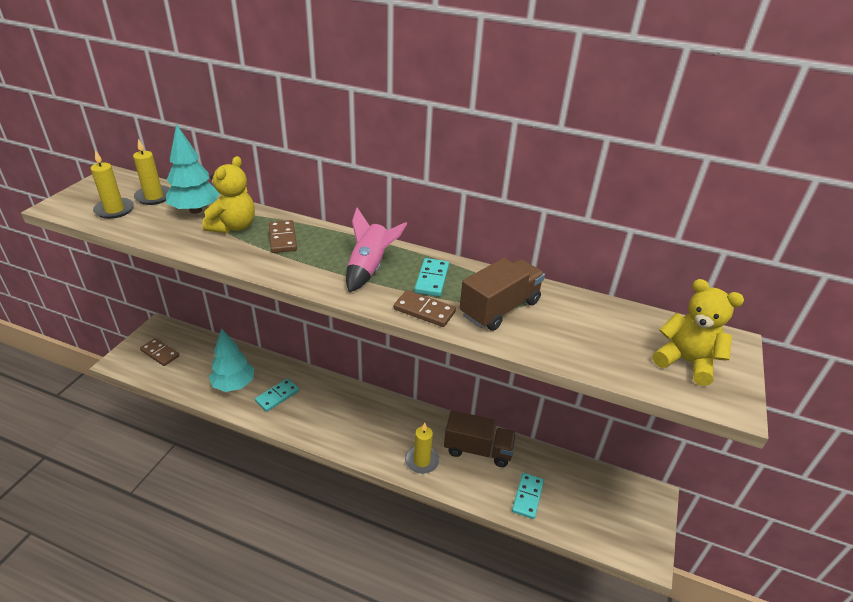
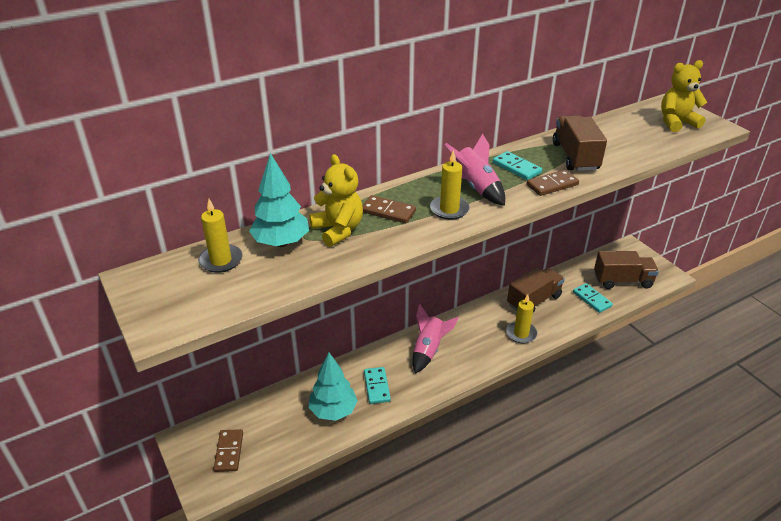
camera: 50 degrees left, 0 degrees up
(114, 210) = (217, 292): yellow candle -> yellow candle (449, 209)
(160, 353) = (229, 452): brown domino -> brown domino turned 75 degrees counterclockwise
(345, 407) = (429, 350): none -> pink rocket
(586, 512) = (622, 281): none -> brown truck

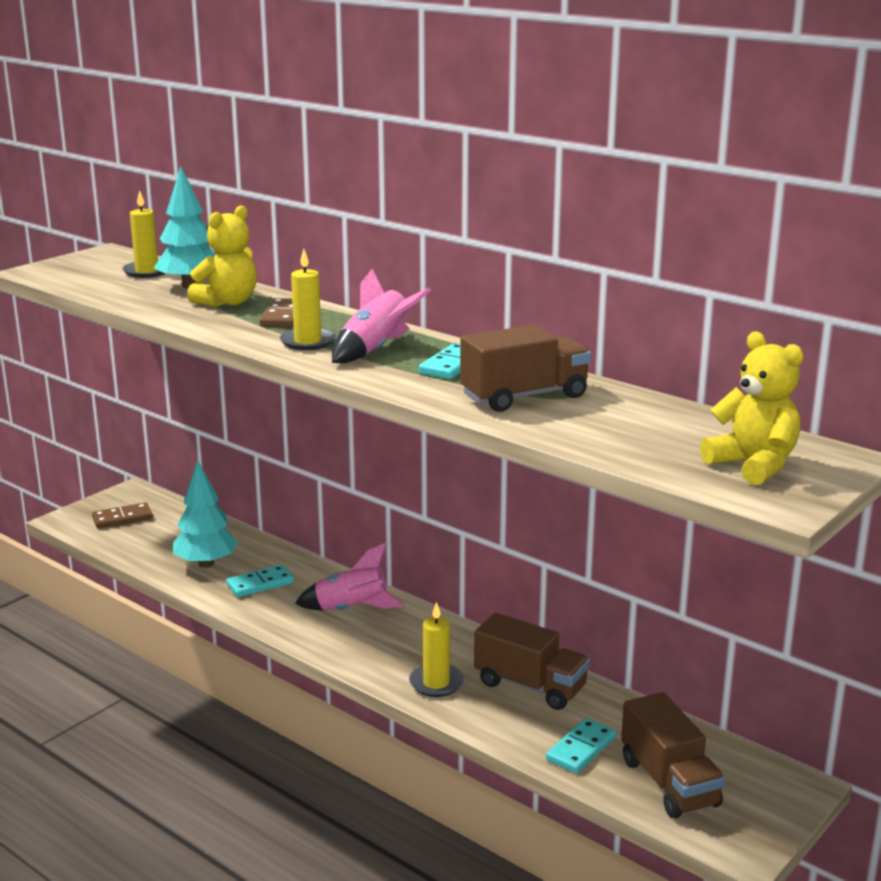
camera: 70 degrees right, 15 degrees down
(552, 185) = (419, 388): brown domino -> none

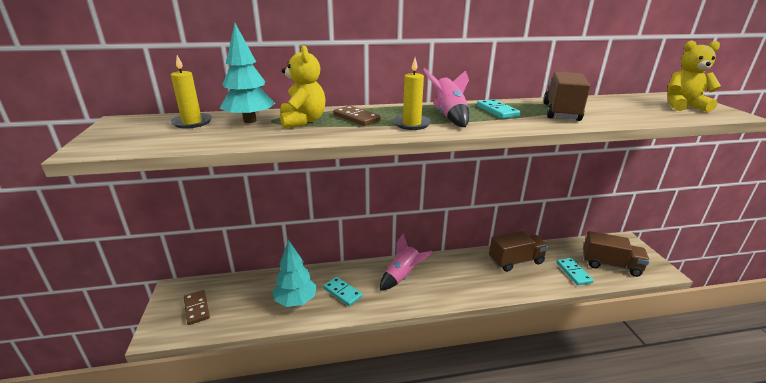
camera: 50 degrees left, 5 degrees up
(122, 518) = (196, 308): brown domino -> brown domino turned 45 degrees counterclockwise
(260, 584) = (342, 292): turquoise domino -> turquoise domino turned 60 degrees counterclockwise
(436, 683) = (492, 284): yellow candle -> none

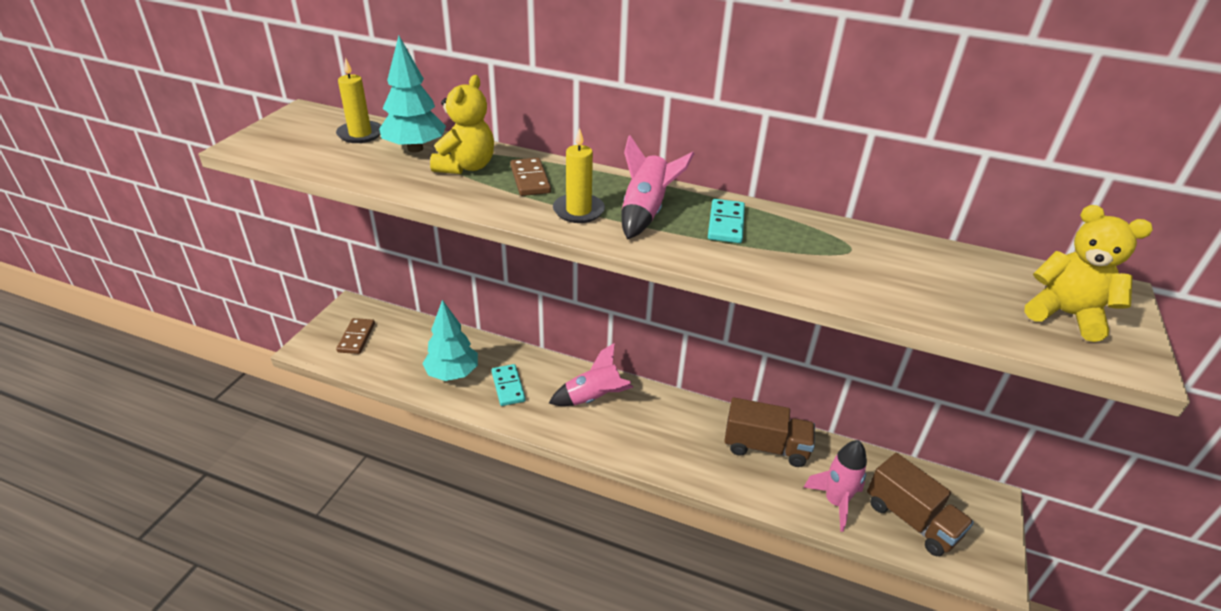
camera: 30 degrees right, 10 degrees up
(561, 112) = (818, 256): brown truck -> none
(573, 273) = (835, 502): turquoise domino -> pink rocket

